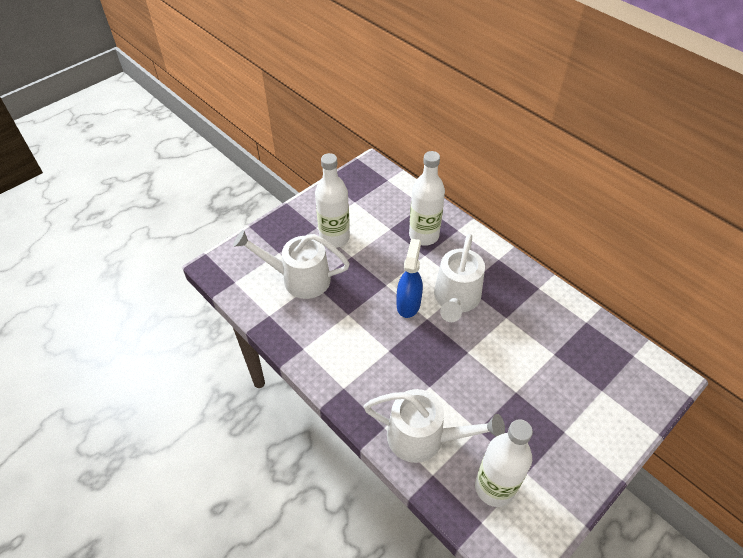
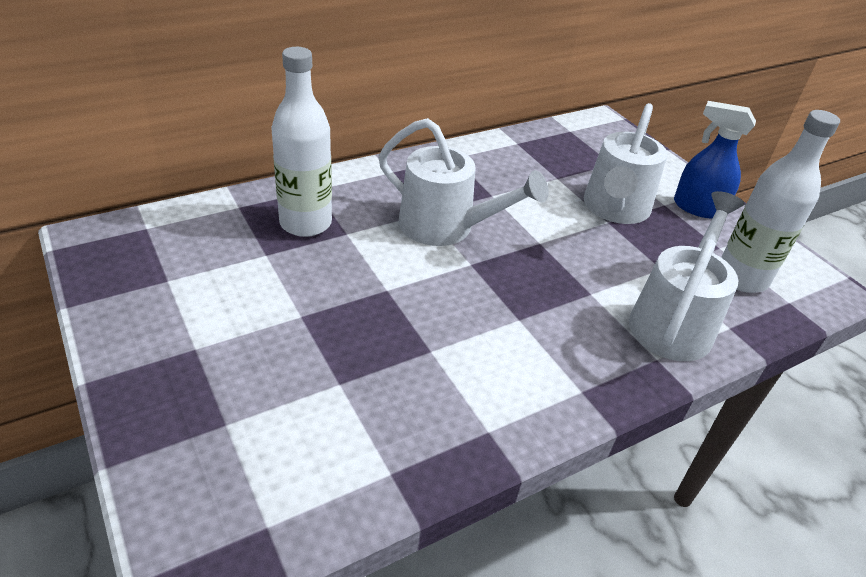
camera: 80 degrees left, 10 degrees down
(298, 278) = (316, 404): white watering can -> white watering can (614, 210)
(334, 238) = (241, 328): white bottle -> none
(408, 304) = (436, 275): blue spray bottle -> blue spray bottle (697, 208)

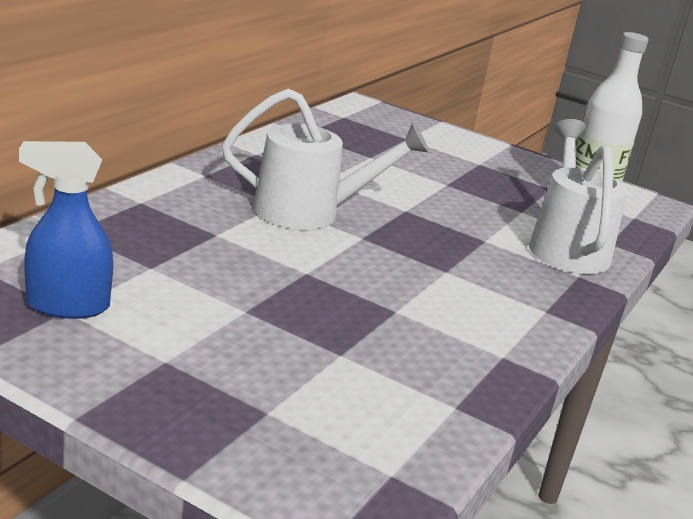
camera: 30 degrees left, 15 degrees down
(305, 223) = (164, 233): white bottle -> none
(614, 210) = (443, 174): white watering can -> none
(697, 208) = (507, 162): blue spray bottle -> blue spray bottle (67, 306)

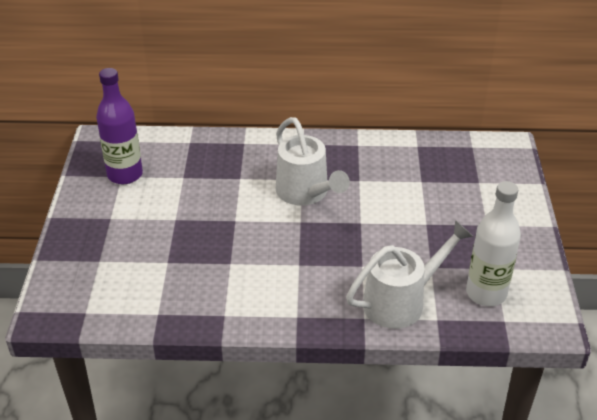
camera: 65 degrees right, 15 degrees up
(67, 306) = (125, 175): blue spray bottle -> purple bottle

